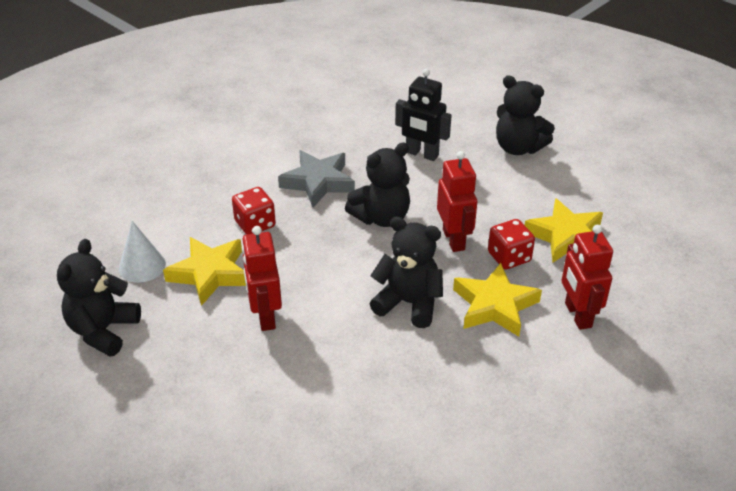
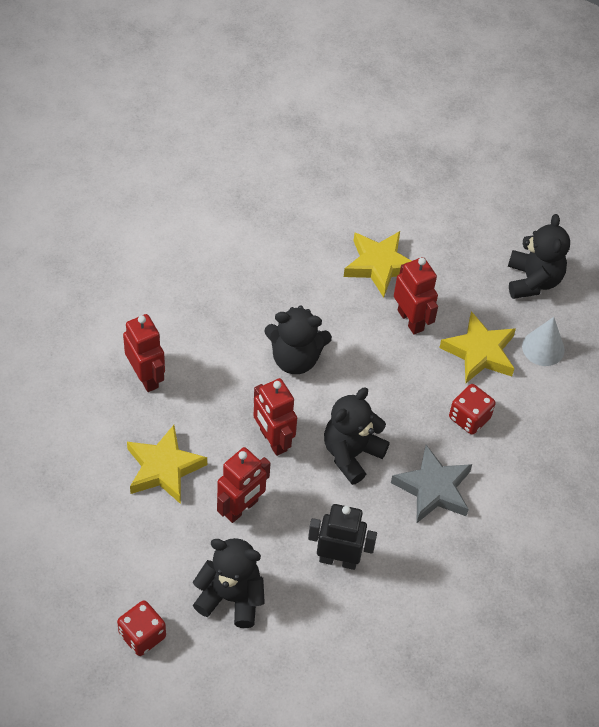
camera: 160 degrees right, 15 degrees up
(494, 305) = (220, 372): yellow star -> yellow star (379, 265)
(497, 198) = (241, 508): none -> red robot
(509, 257) = (216, 430): red dice -> red dice (142, 635)

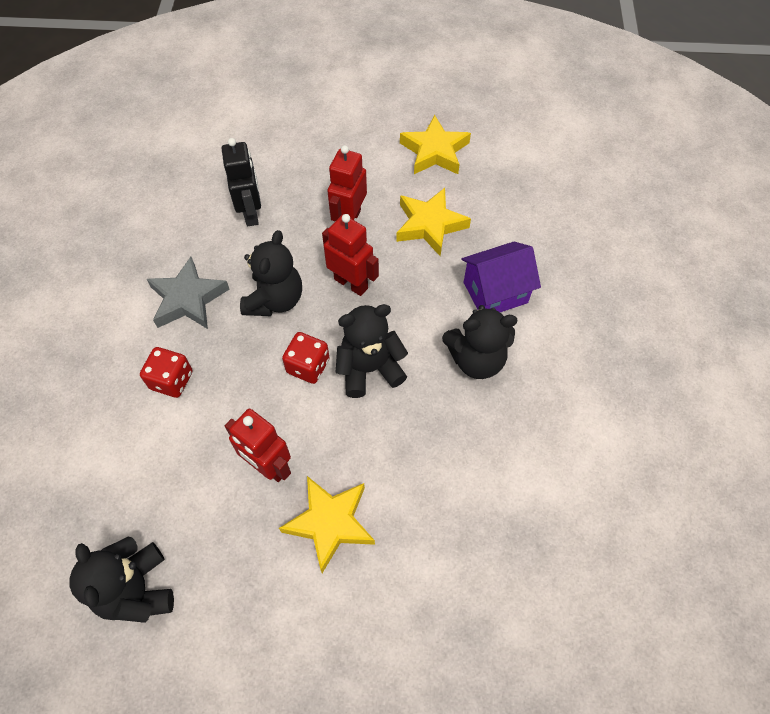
camera: 160 degrees right, 5 degrees up
(142, 635) = (374, 115): red dice -> red dice (308, 366)
(146, 377) = (495, 292): red robot -> purple house
(231, 597) = (323, 159): black teddy bear -> black teddy bear (476, 359)
(338, 559) = (251, 213): black robot -> black robot turned 90 degrees counterclockwise
(479, 352) = (179, 459): yellow star -> yellow star (435, 151)
(543, 348) = (107, 497): white cone -> none

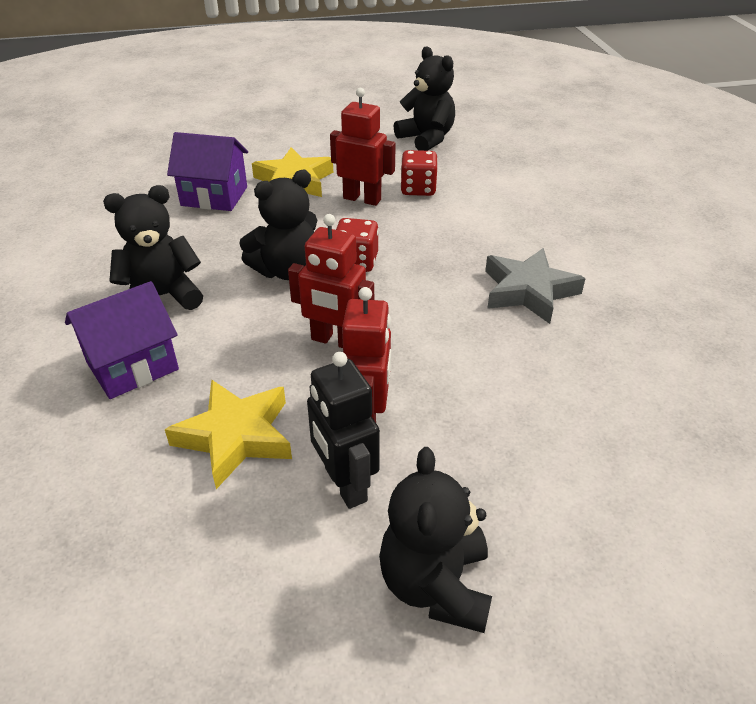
camera: 165 degrees right, 20 degrees down
(172, 380) = (490, 231): red dice -> red dice (418, 189)
(251, 213) = (521, 398): black robot -> black robot (345, 485)
(275, 300) = (424, 308): black teddy bear -> black teddy bear (435, 585)
(422, 512) = (214, 196): none -> purple house
(435, 151) = (242, 583): yellow star -> none

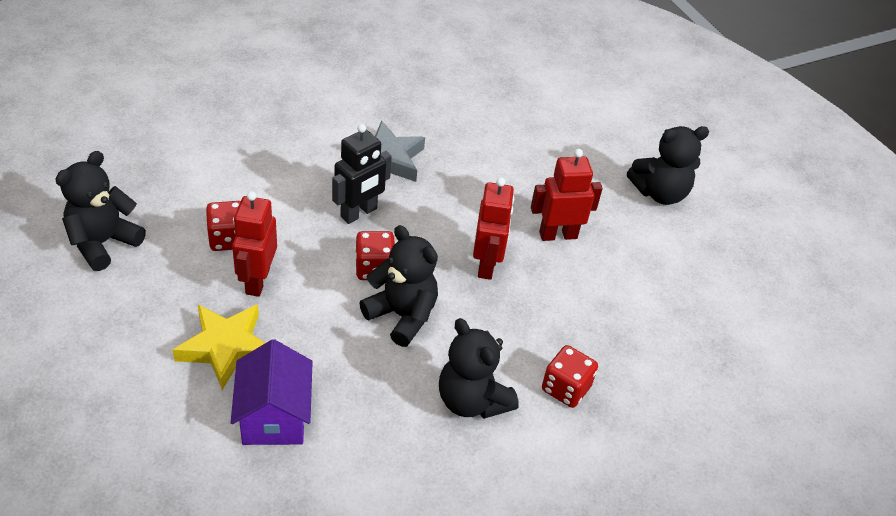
camera: 110 degrees left, 5 degrees up
(132, 366) = (565, 388): purple house -> red dice
(235, 436) = (605, 301): yellow star -> none
(345, 485) = (616, 238): black robot -> black robot (359, 213)

